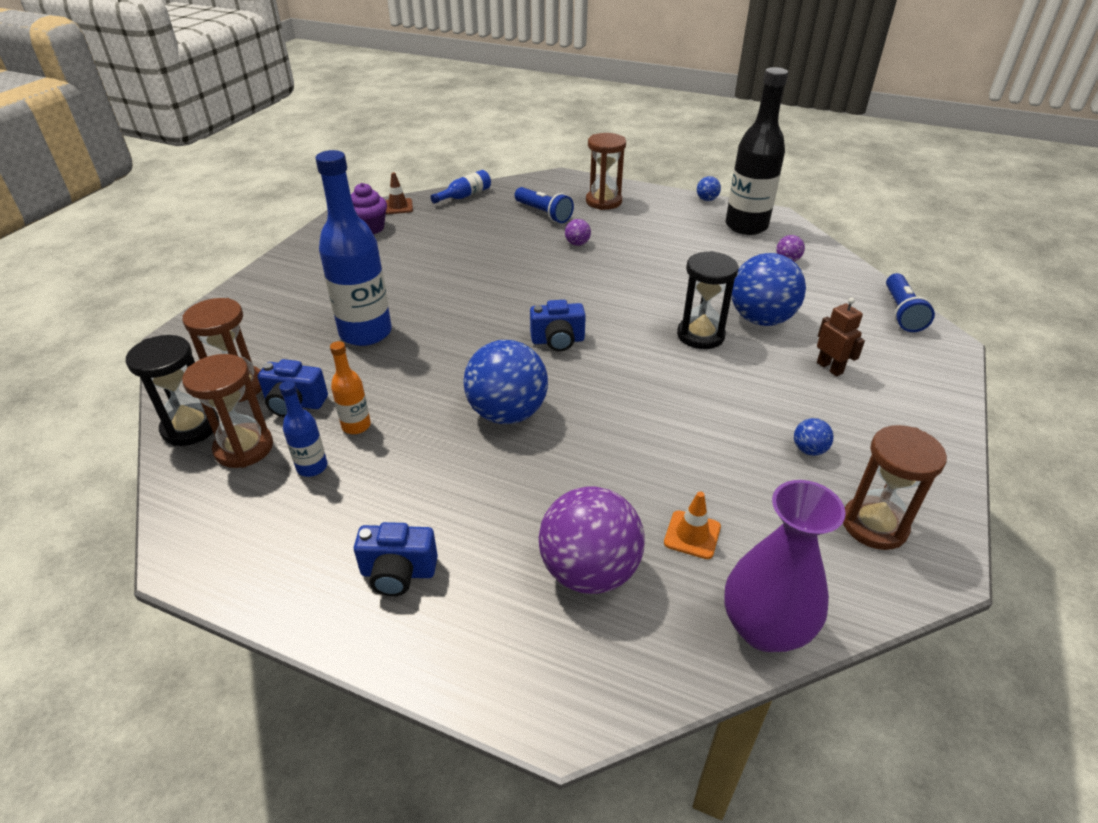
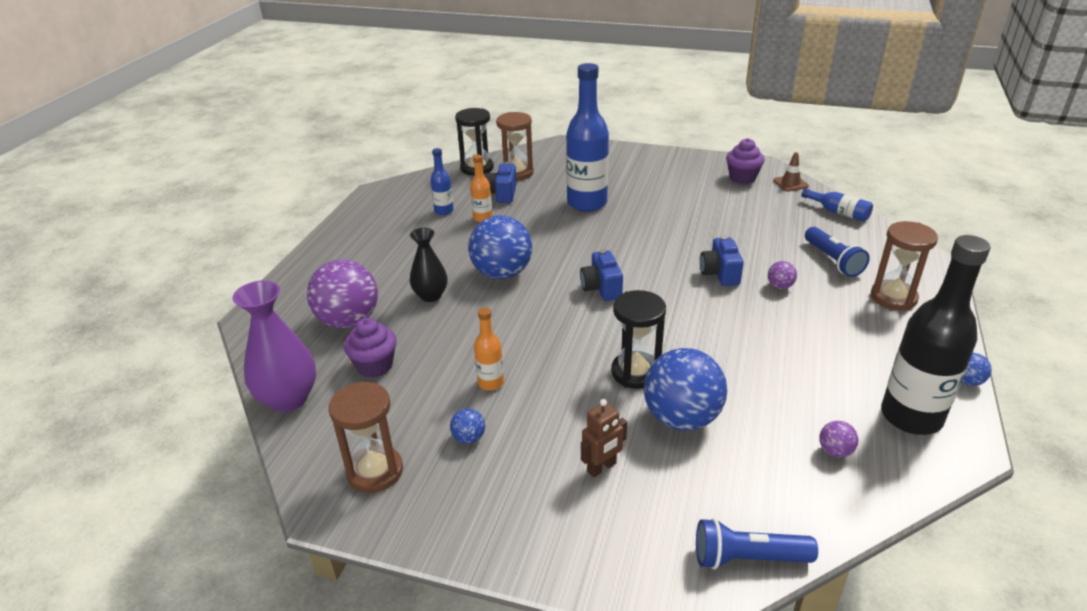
camera: 85 degrees right, 5 degrees down
(244, 448) = (460, 187): brown hourglass -> none
(398, 573) = (358, 253): blue camera -> blue camera (720, 274)
(542, 481) = (430, 296): none -> black vase
(544, 214) = (833, 261): blue flashlight -> blue flashlight turned 60 degrees counterclockwise
(692, 535) = (375, 366): orange traffic cone -> purple cupcake
(721, 431) = (490, 383): none -> orange bottle

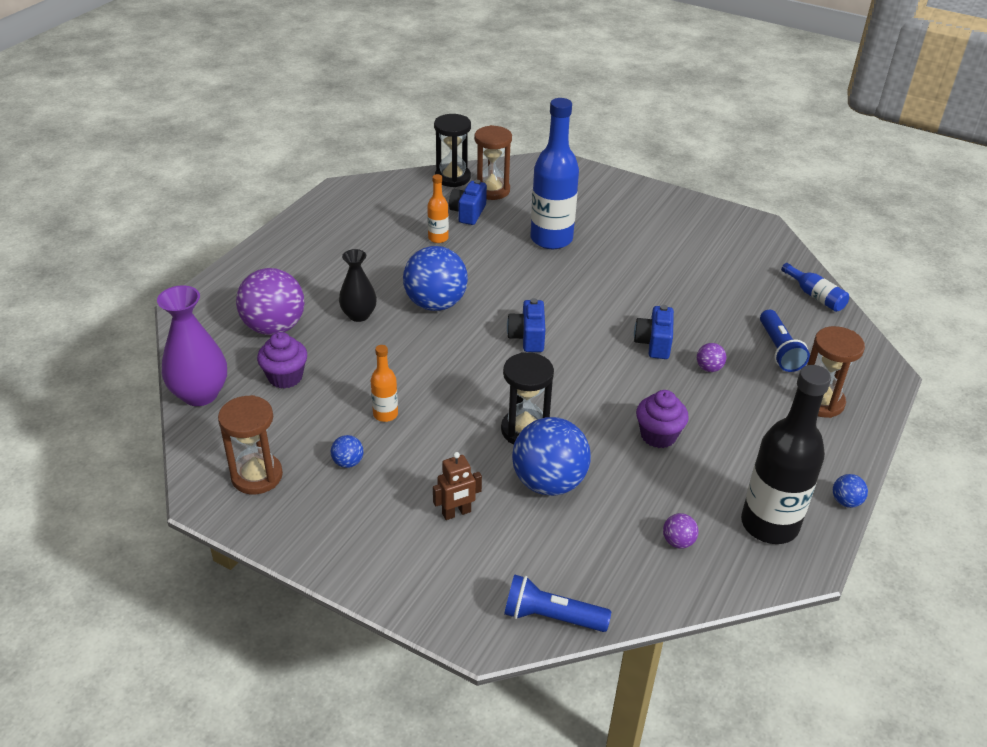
camera: 10 degrees right, 5 degrees up
(444, 211) = (402, 223): blue bottle -> none
(742, 178) = (731, 236): purple cupcake -> purple cupcake (658, 435)
(790, 183) = (780, 252): brown traffic cone -> none

